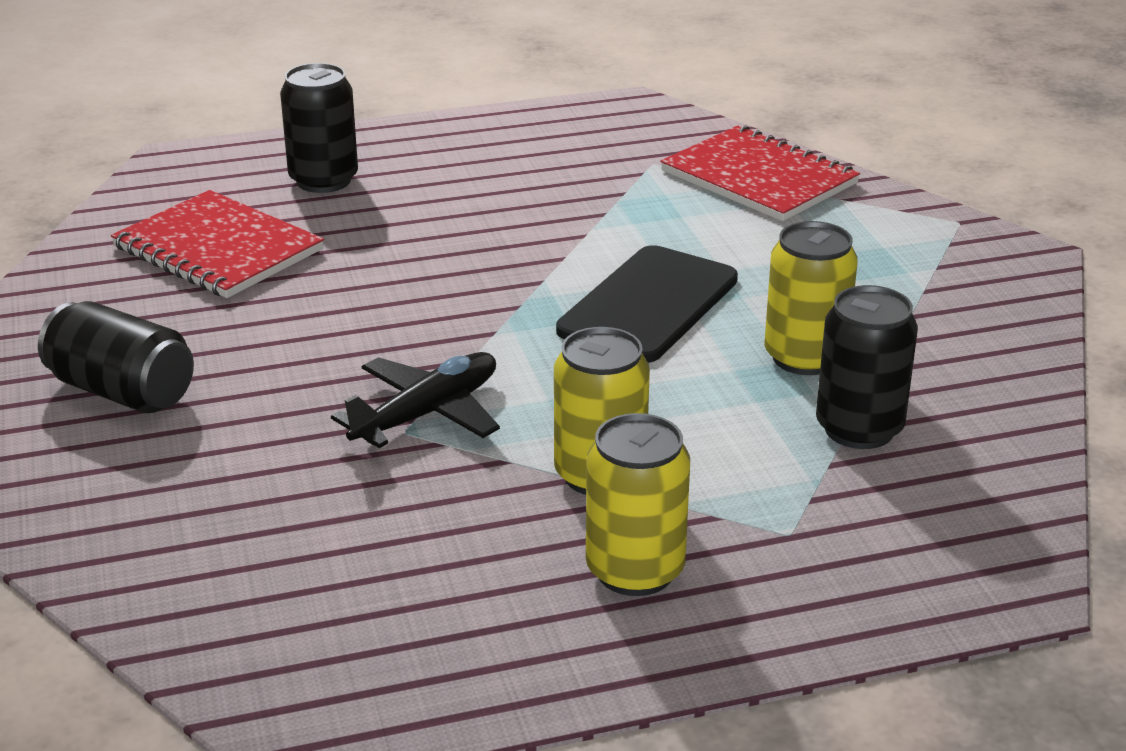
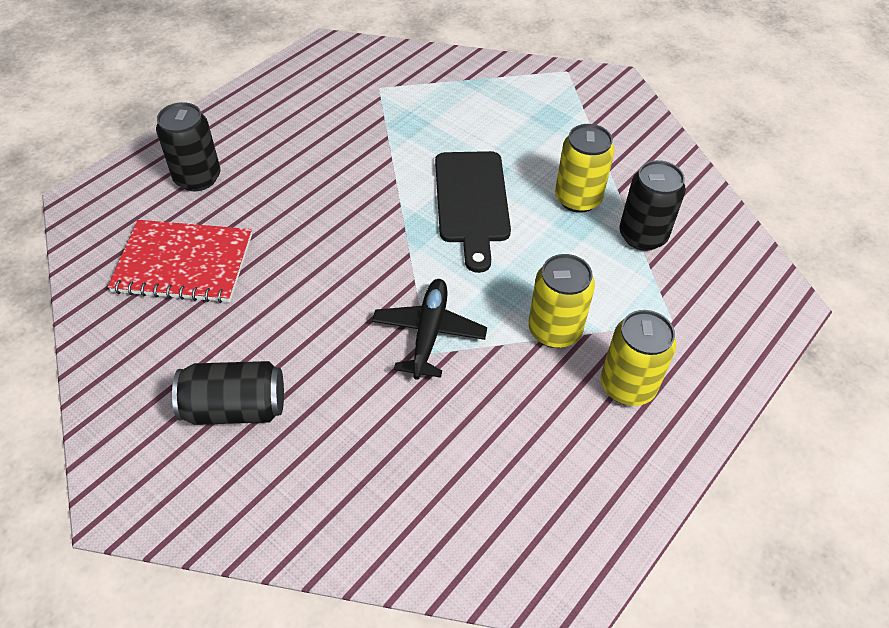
camera: 35 degrees left, 20 degrees up
(759, 178) = (444, 77): red notebook -> none

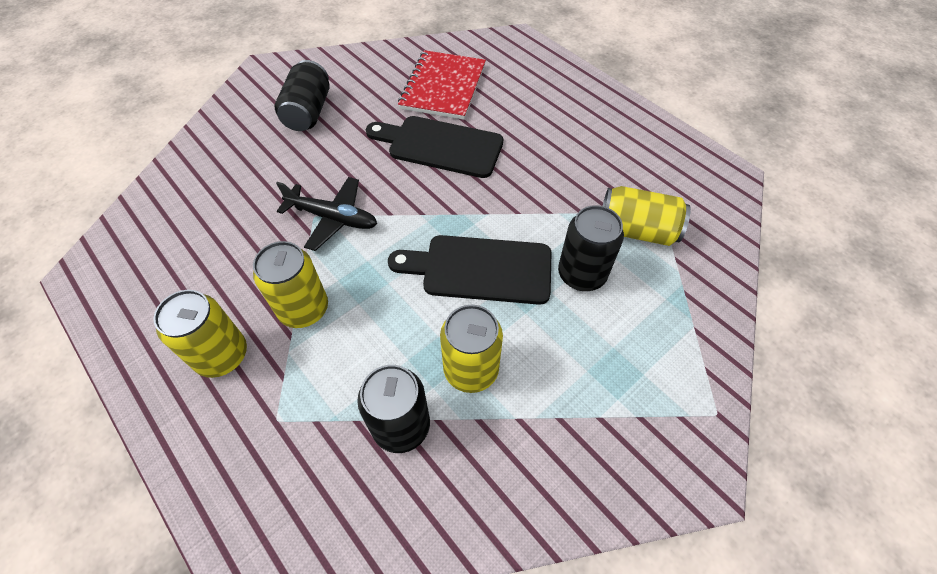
camera: 100 degrees right, 5 degrees up
(197, 178) = (533, 91): black can -> black can (581, 274)
(299, 253) = (440, 146): none -> black cutting board
(404, 103) = (636, 230): none -> yellow can

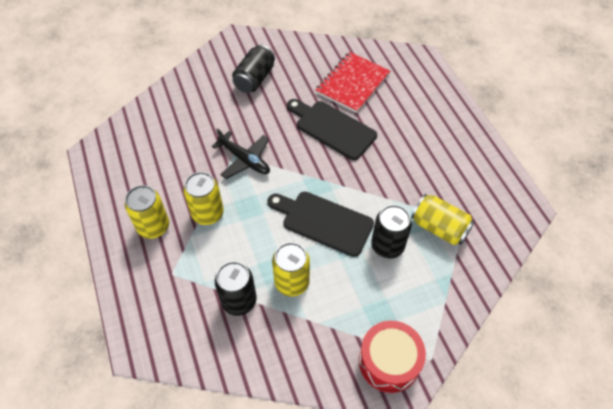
camera: 20 degrees right, 0 degrees up
(662, 439) = (389, 361): none -> red drum

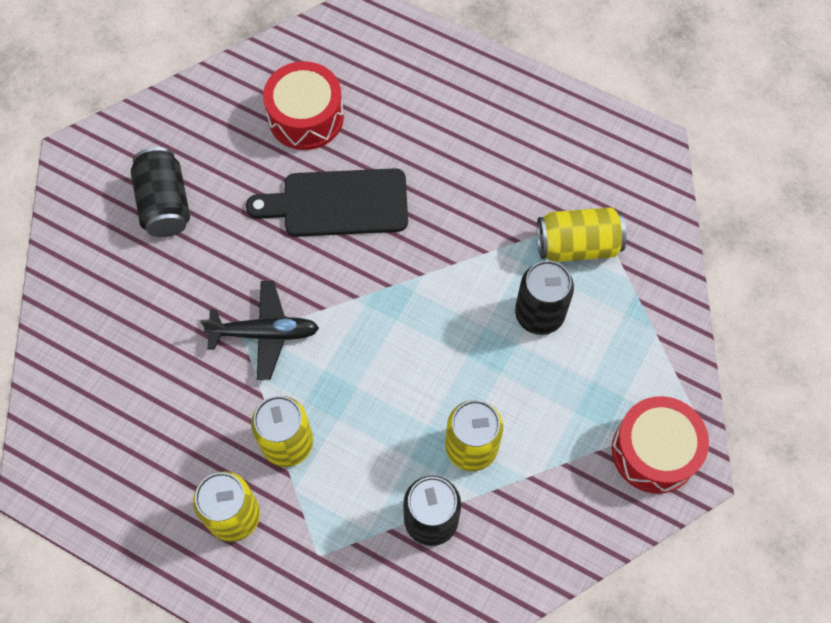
camera: 40 degrees left, 10 degrees up
(323, 222) = (440, 342): black cutting board -> none
(352, 83) = (306, 117): red notebook -> red drum

